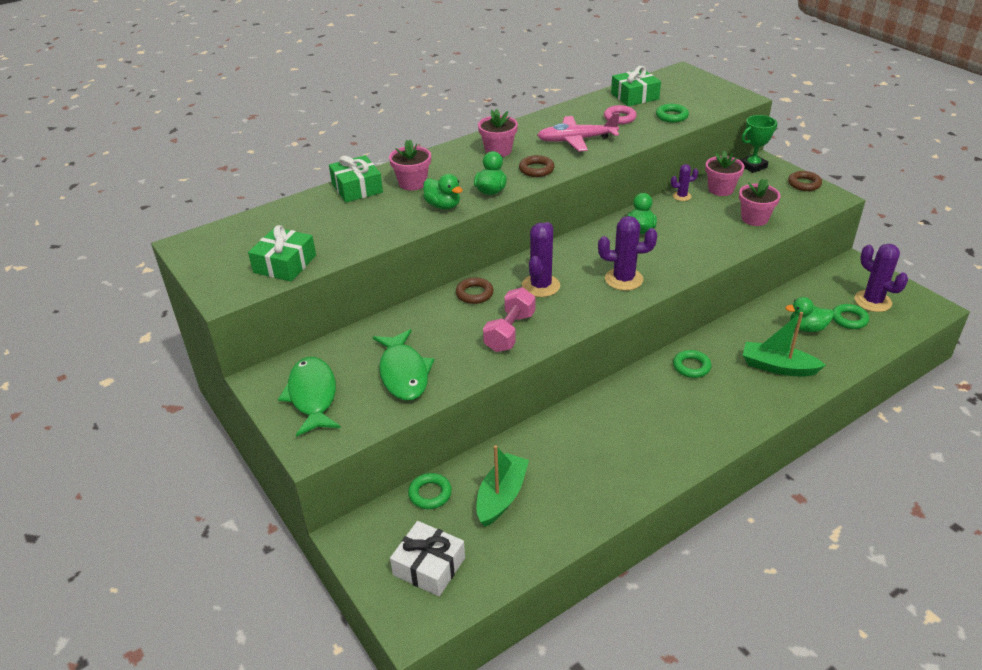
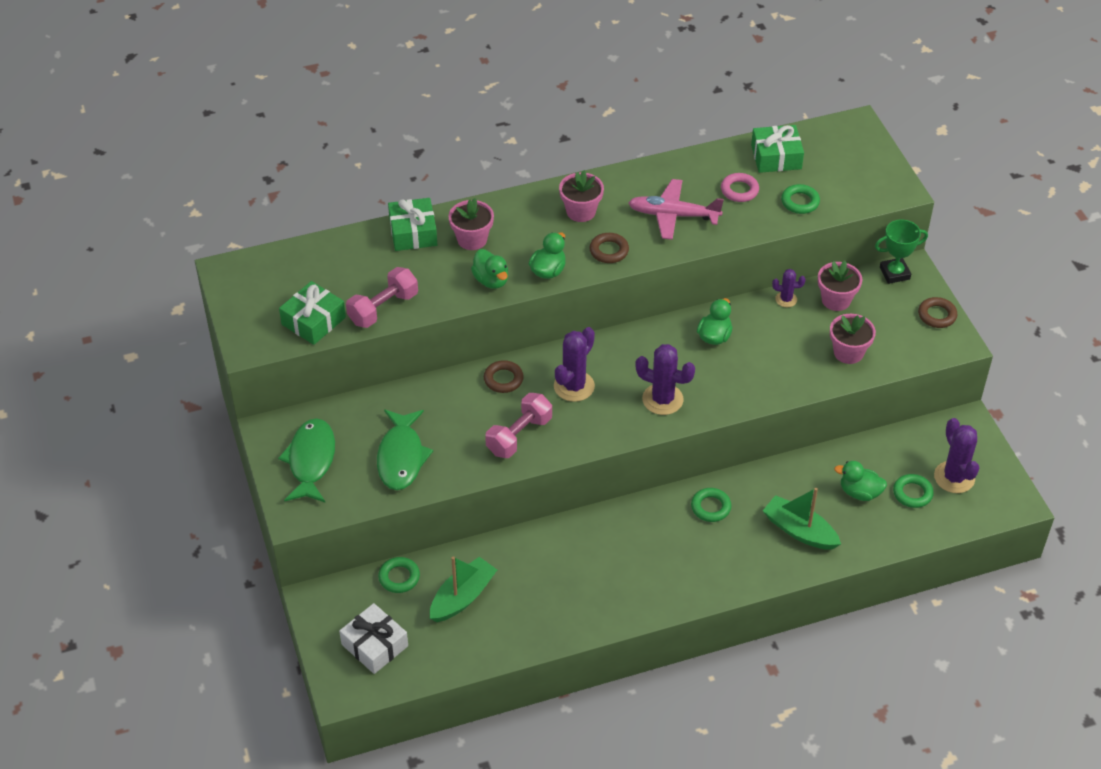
camera: 15 degrees right, 10 degrees up
(350, 242) = (383, 308): none -> pink dumbbell

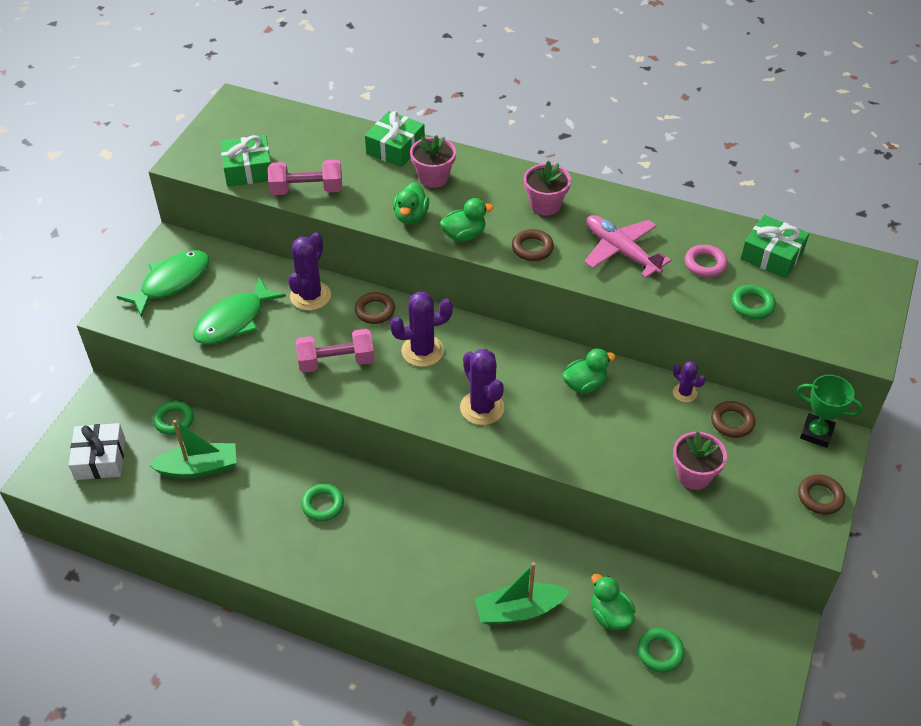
camera: 40 degrees right, 0 degrees up
(710, 507) = (465, 535): green ring -> green ring (323, 505)
(799, 531) = (519, 610): green boat -> green boat turned 90 degrees counterclockwise
(836, 300) = (732, 422): pink flower pot -> brown ring
(954, 477) = (717, 667): purple cactus -> purple cactus (310, 296)

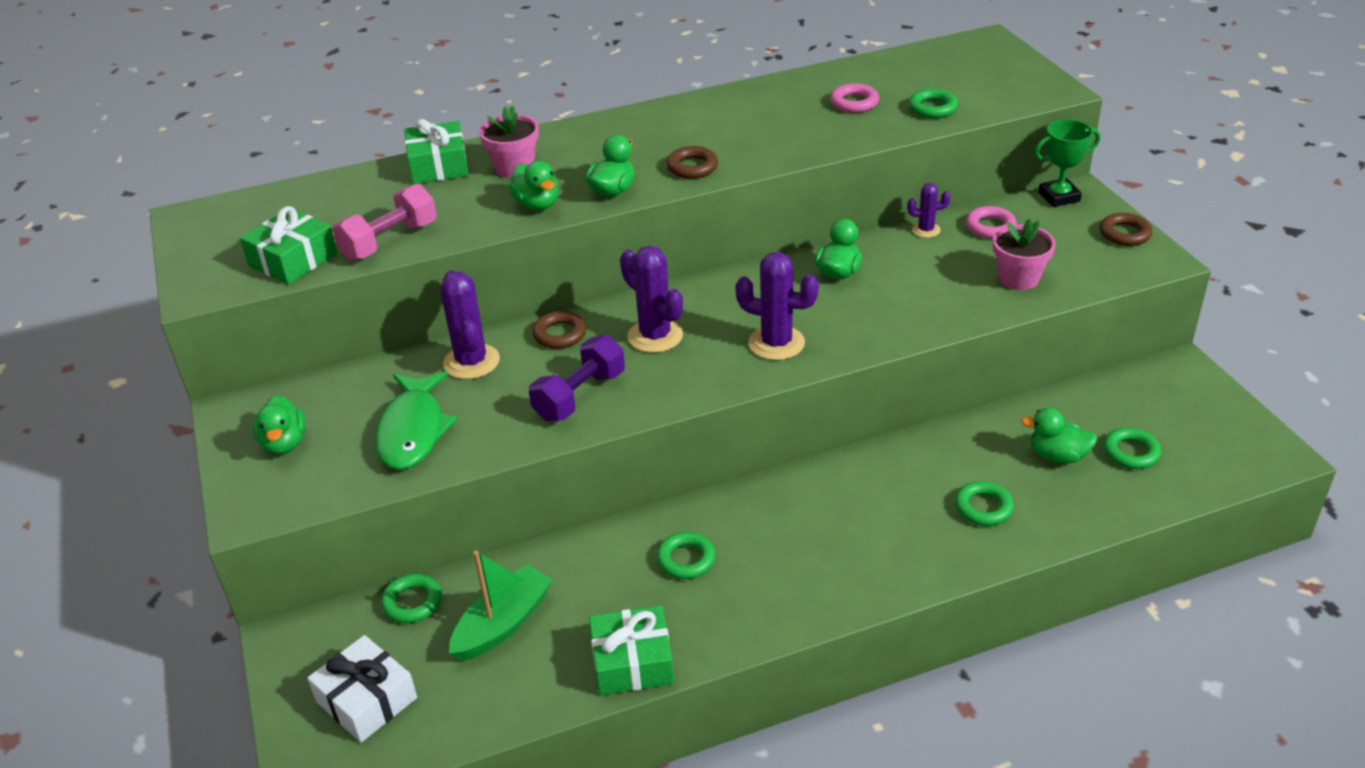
camera: 40 degrees left, 10 degrees down
(171, 282) = (284, 443): green fish -> green duck
(336, 361) = (580, 396): pink dumbbell -> purple dumbbell
(422, 351) = (655, 336): purple cactus -> purple cactus turned 75 degrees counterclockwise
(519, 610) = (983, 508): green boat -> green ring
(545, 205) = (655, 133): pink flower pot -> none
(621, 251) = (773, 130): pink plane -> none
(732, 422) = (990, 227): brown ring -> pink ring
(772, 255) = (895, 72): green gift -> green gift (632, 662)

